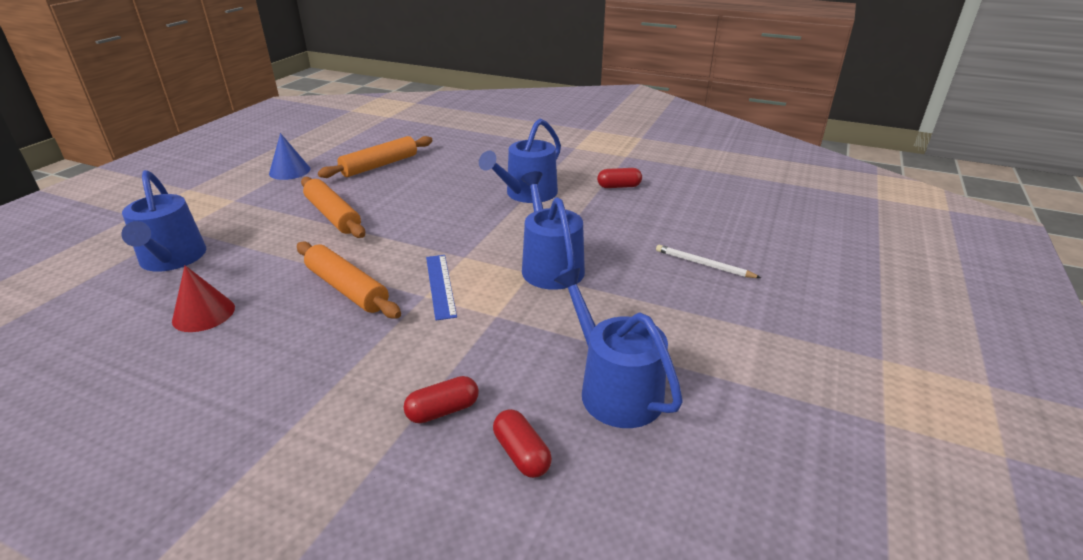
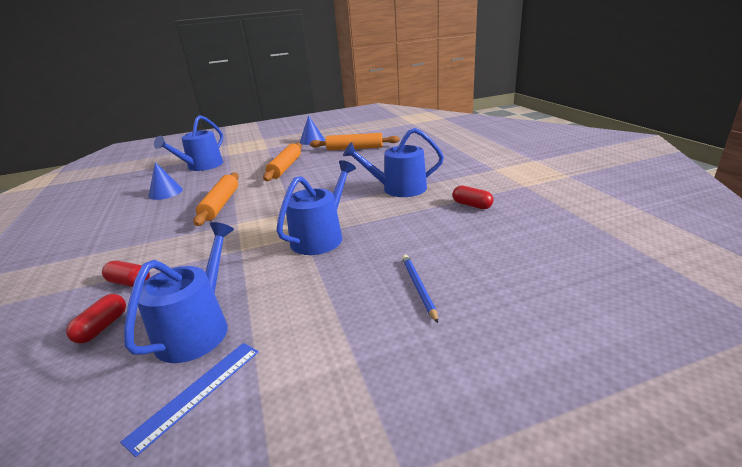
camera: 50 degrees right, 5 degrees down
(203, 314) = (165, 192): red cone -> blue cone
(440, 285) = (253, 221): blue ruler -> blue ruler (196, 393)
(703, 264) = (418, 287): white pencil -> blue pencil

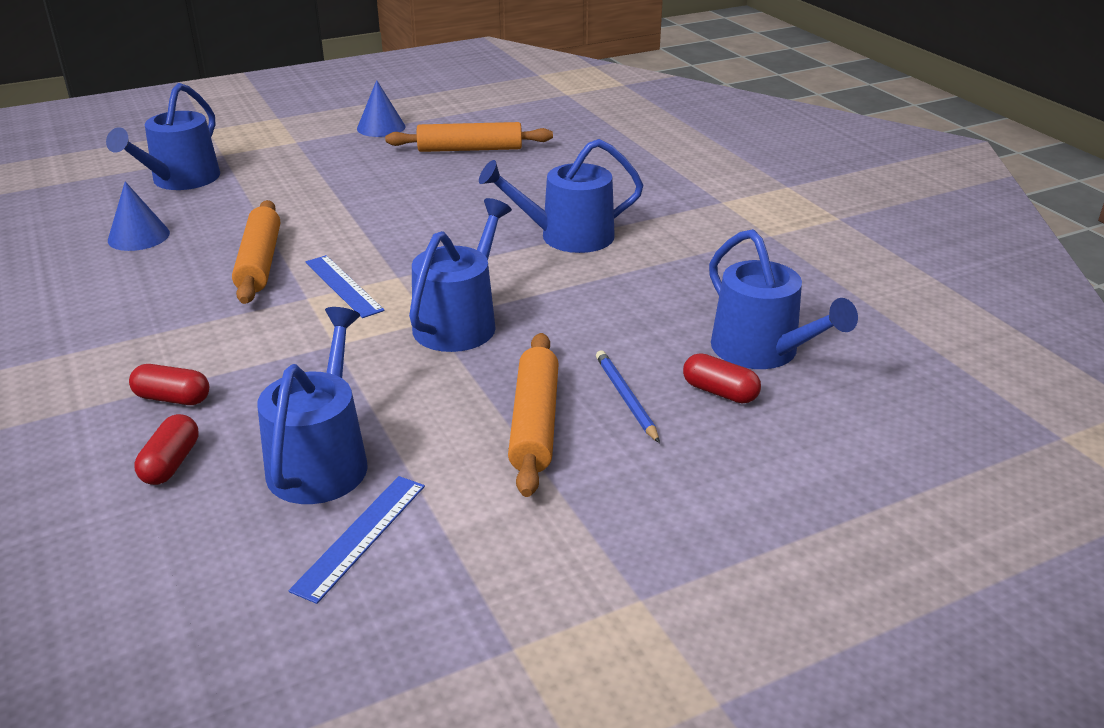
camera: 10 degrees left, 5 degrees up
(260, 216) = (343, 286): none -> blue ruler
(285, 167) = (350, 187): orange rolling pin -> orange rolling pin (534, 423)
(472, 205) = (690, 269): red capsule -> red capsule (720, 392)
(519, 256) = (762, 351): none -> blue watering can

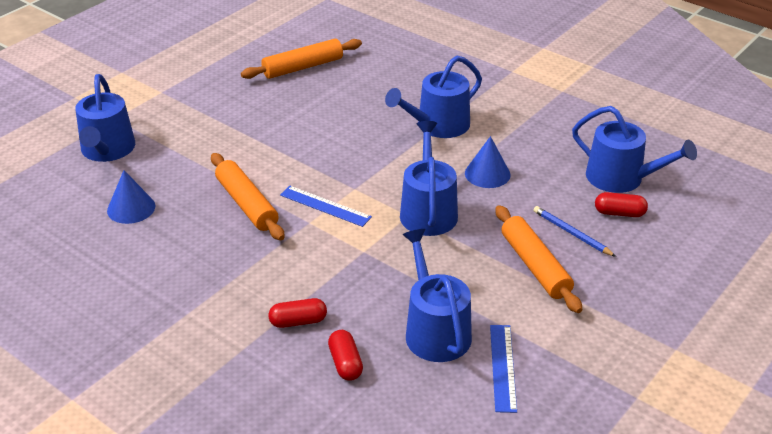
camera: 25 degrees left, 5 degrees up
(381, 127) = (215, 62): blue cone -> blue cone (487, 174)

